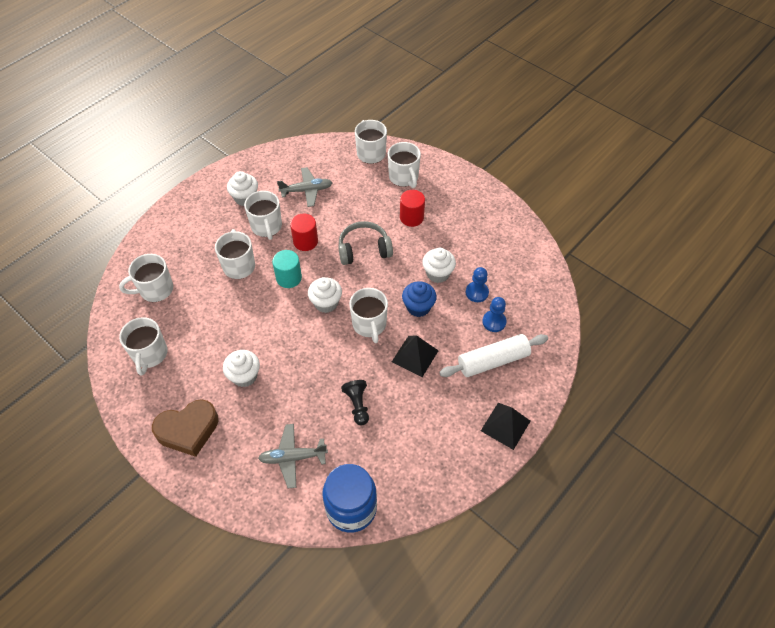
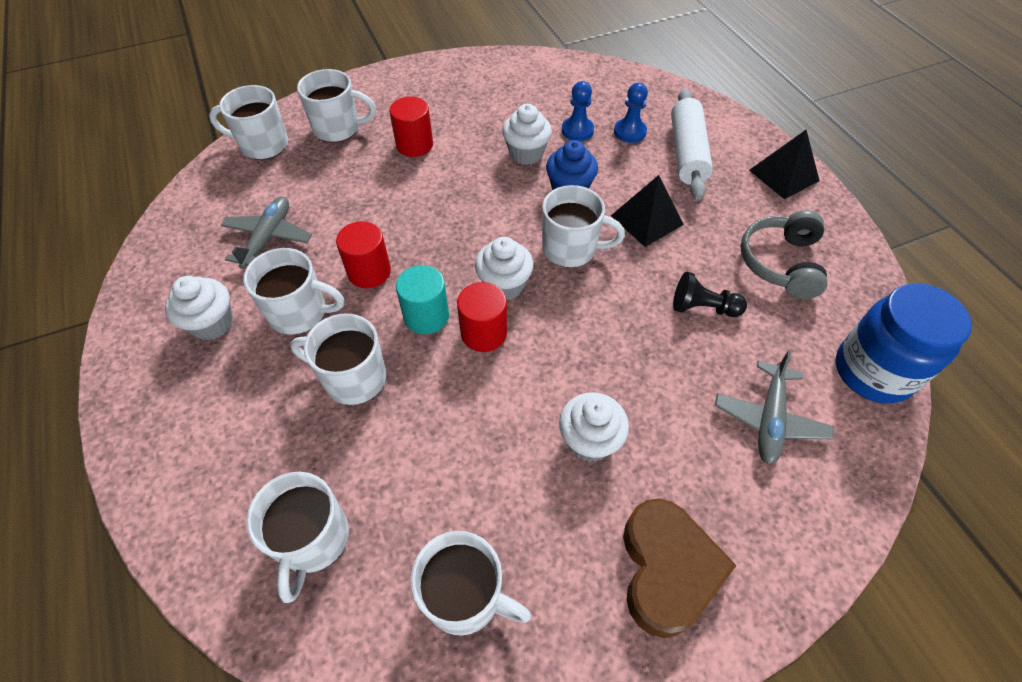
camera: 65 degrees left, 0 degrees up
(289, 307) = (484, 333): none -> red cylinder
(364, 249) = (434, 211): grey headphones -> grey headphones (780, 263)

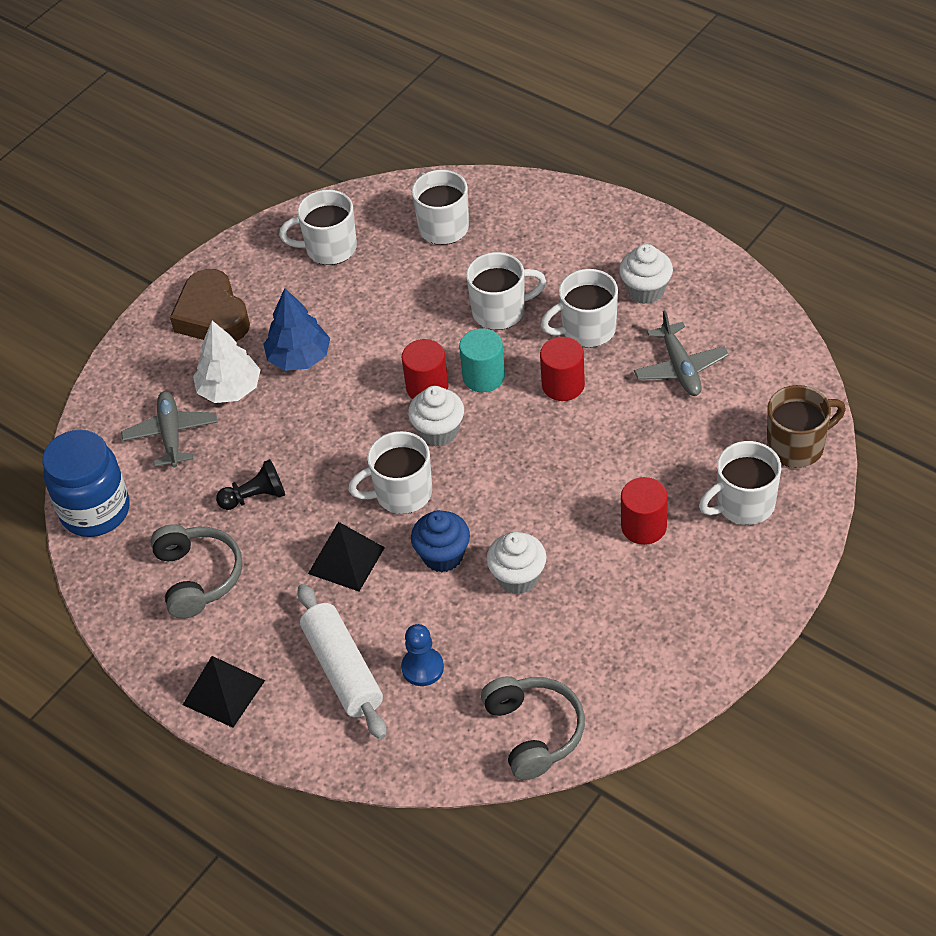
camera: 155 degrees right, 5 degrees down
(263, 145) = (797, 446): white mug -> brown mug
(577, 130) = (483, 639): blue pawn -> none
(581, 76) = (534, 732): none -> grey headphones
(589, 440) = (299, 357): white cupcake -> blue tree
(684, 442) = (230, 389): none -> white tree

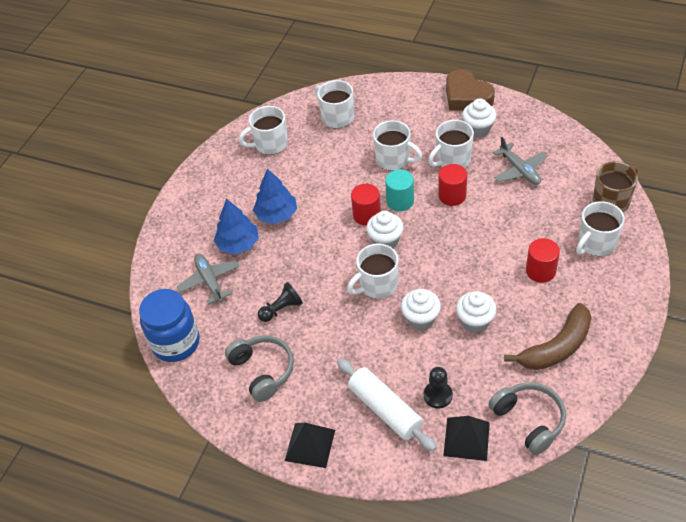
camera: 15 degrees left, 0 degrees up
(212, 315) = (209, 200): brown heart -> brown heart (467, 97)
(230, 389) = (238, 244): white tree -> blue tree
(346, 560) = (358, 336): black pyramid -> black pyramid (466, 439)
(422, 668) = (438, 395): blue pawn -> black pawn
(443, 556) = (420, 319): blue cupcake -> white cupcake
(500, 311) = (394, 160): white mug -> white mug turned 60 degrees clockwise
(617, 641) = (556, 347): none -> brown banana

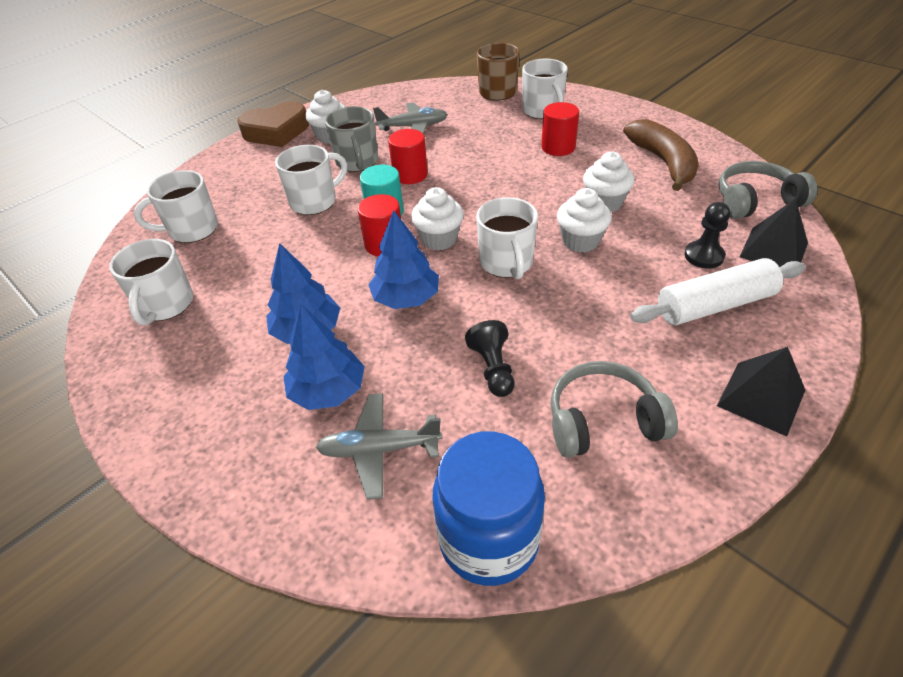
camera: 70 degrees left, 5 degrees down
(321, 247) = (406, 298): none -> blue tree
(452, 159) = (357, 162): white mug -> grey mug

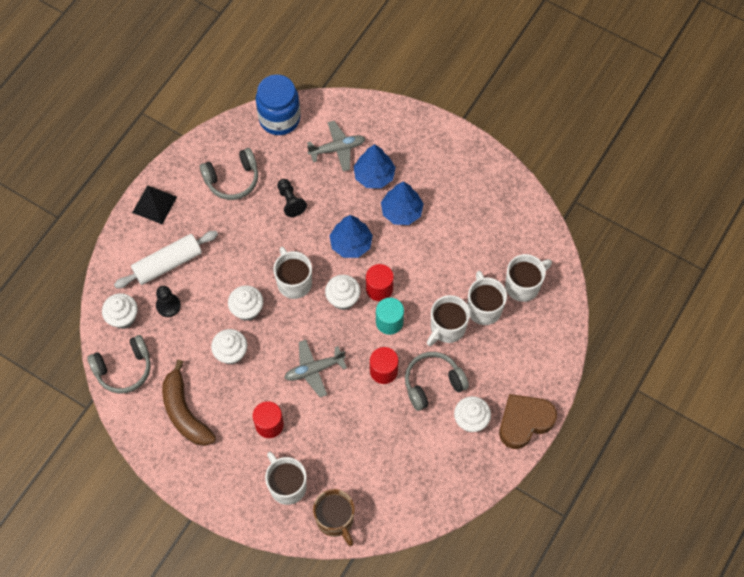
camera: 165 degrees right, 20 degrees up
(165, 305) = (498, 217): white mug -> white mug (484, 308)
(357, 162) = (433, 383): grey mug -> grey headphones
(413, 127) = (401, 444): grey plane -> grey plane (314, 370)
(774, 250) = (123, 317): black pyramid -> white cupcake

